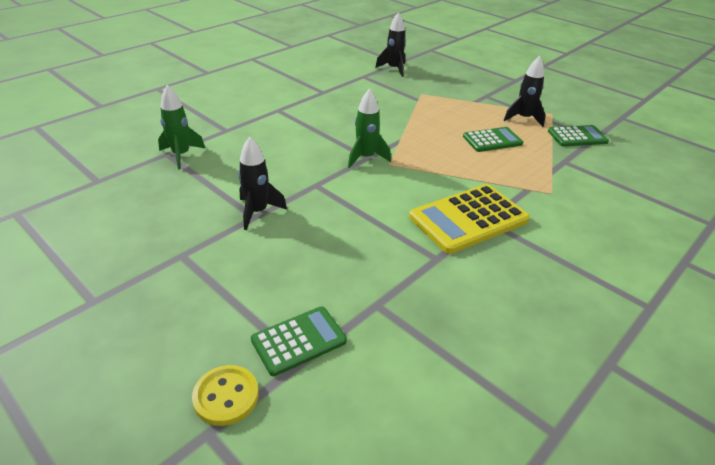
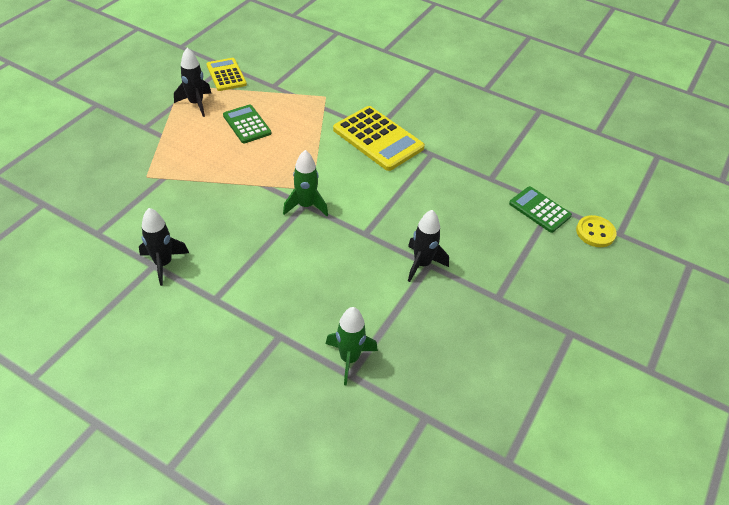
camera: 105 degrees left, 10 degrees up
(394, 69) = (69, 206): black rocket -> black rocket (163, 264)
(577, 137) = (226, 75): green calculator -> yellow calculator

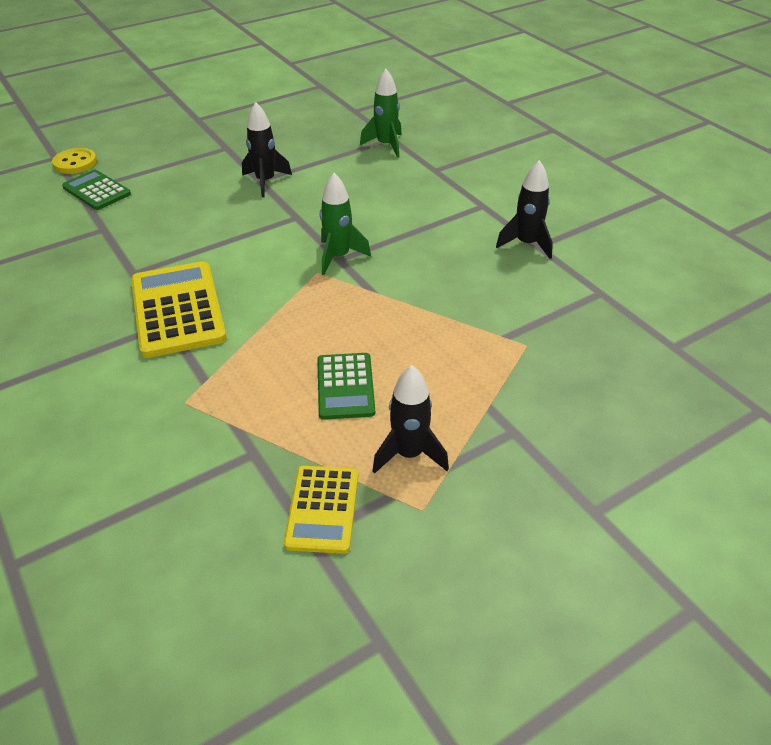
camera: 150 degrees left, 5 degrees down
(539, 210) = (97, 191): green calculator -> green calculator turned 150 degrees clockwise

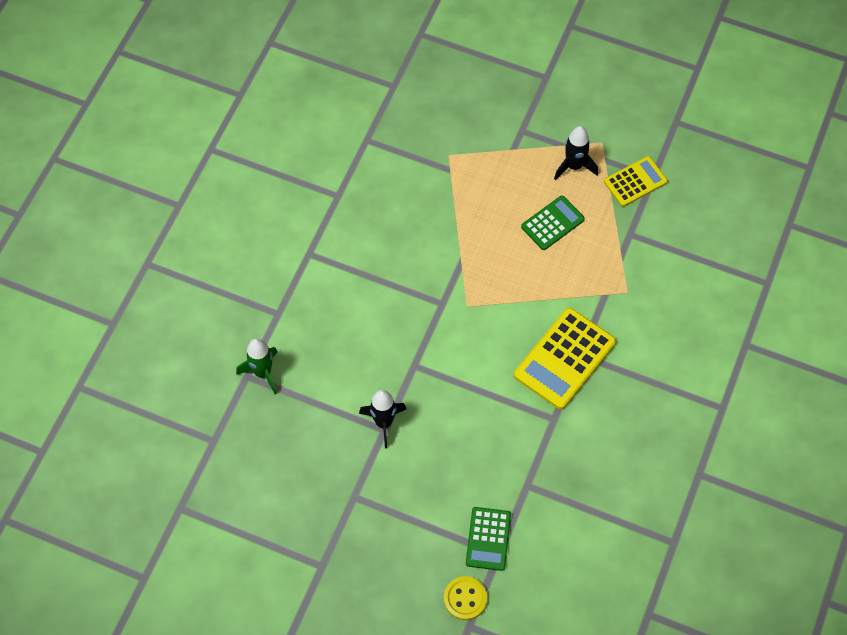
camera: 125 degrees left, 20 degrees up
(338, 257) = (441, 305): green rocket -> none
(526, 244) = (341, 202): black rocket -> none

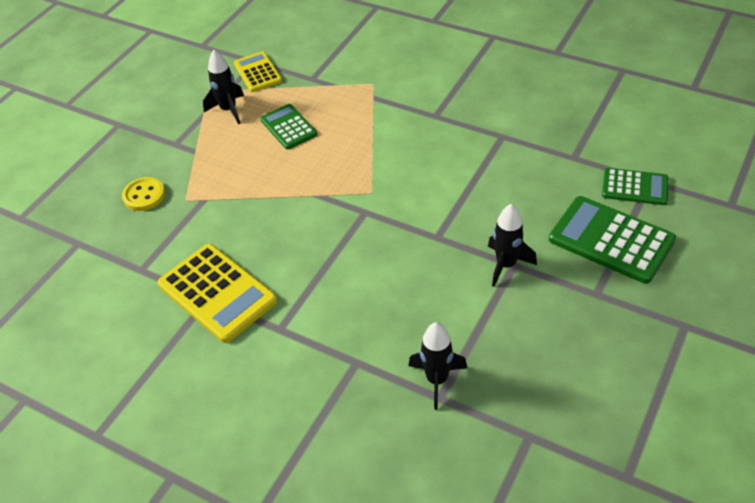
camera: 80 degrees left, 15 degrees down
(262, 373) = (437, 380): green rocket -> black rocket
(418, 512) = (611, 240): none -> green calculator
(465, 599) = (702, 206): yellow button -> yellow button (144, 195)
(564, 359) = (439, 126): yellow calculator -> yellow calculator (217, 293)

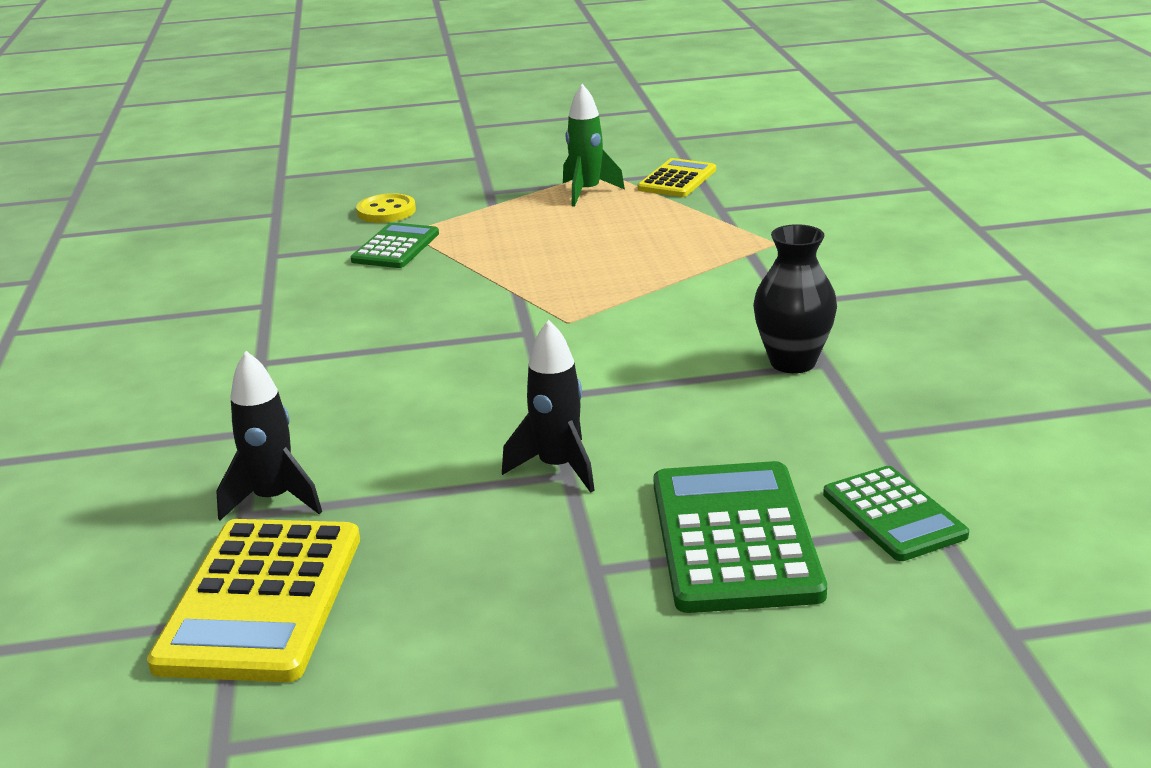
camera: 50 degrees right, 20 degrees down
(217, 293) = (280, 306): yellow calculator -> yellow calculator (261, 600)
(228, 110) = (587, 192): black rocket -> green rocket
(288, 127) = (610, 231): green calculator -> green calculator (396, 247)
(491, 144) = (792, 362): none -> black vase

